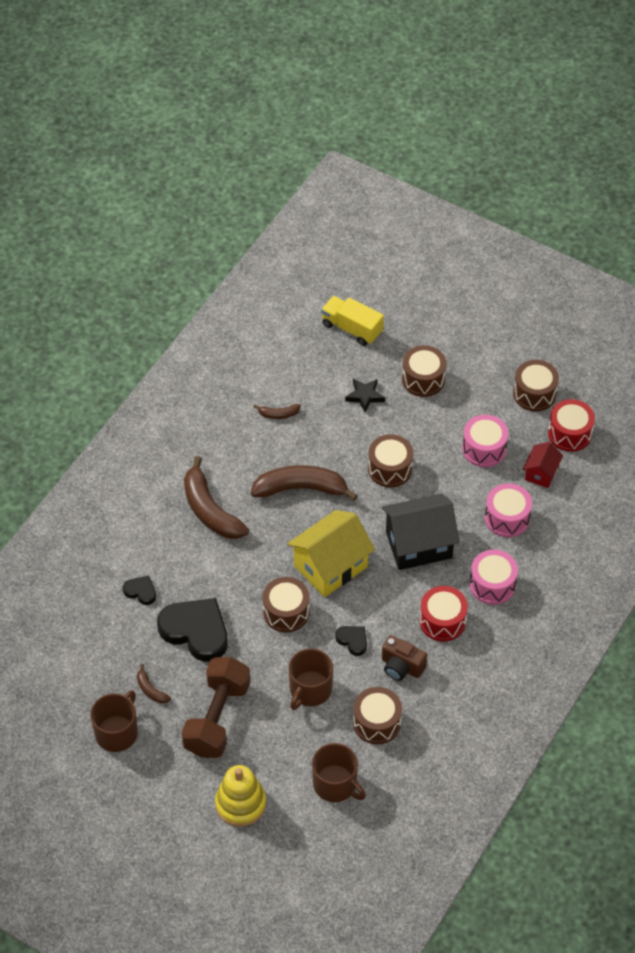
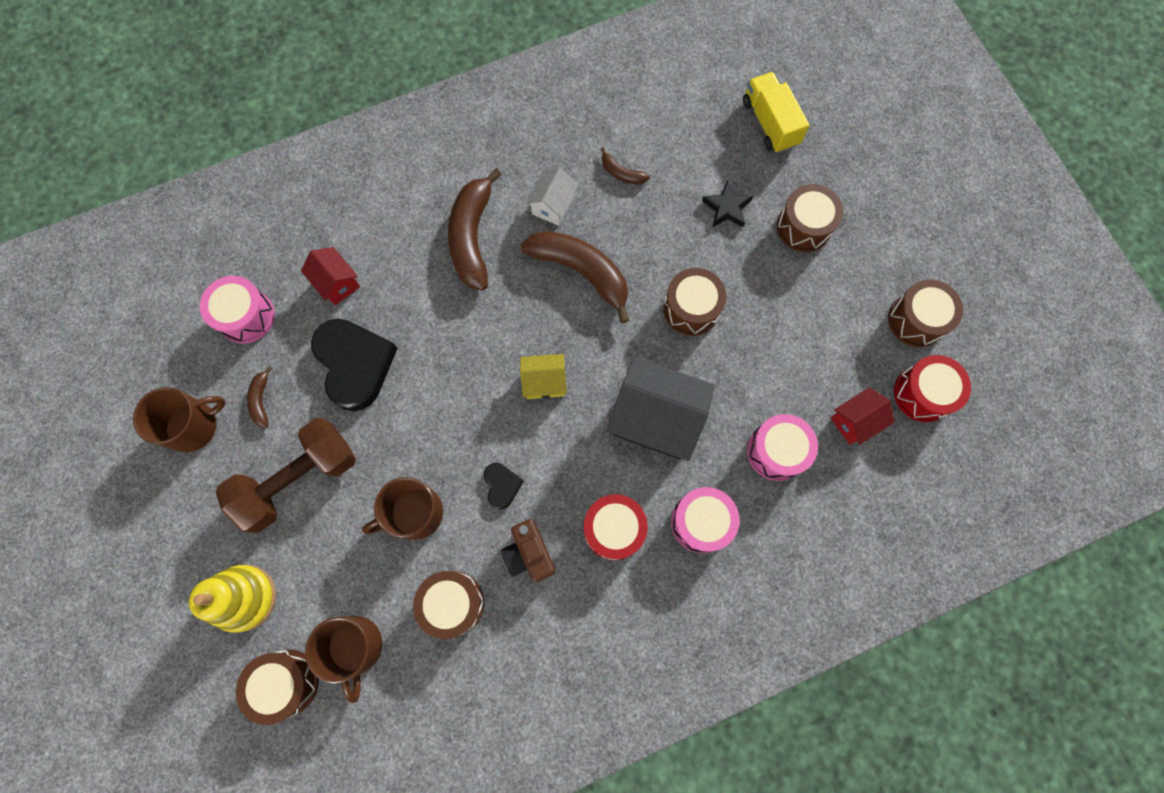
camera: 35 degrees right, 20 degrees up
(141, 591) = (337, 283): black heart -> red house
(248, 460) = (553, 205): none -> white house
(286, 612) = (459, 404): brown drum -> brown drum (286, 683)
(330, 566) = (544, 382): yellow house -> yellow house, size x0.53
(484, 449) = (811, 350): pink drum -> pink drum (246, 316)

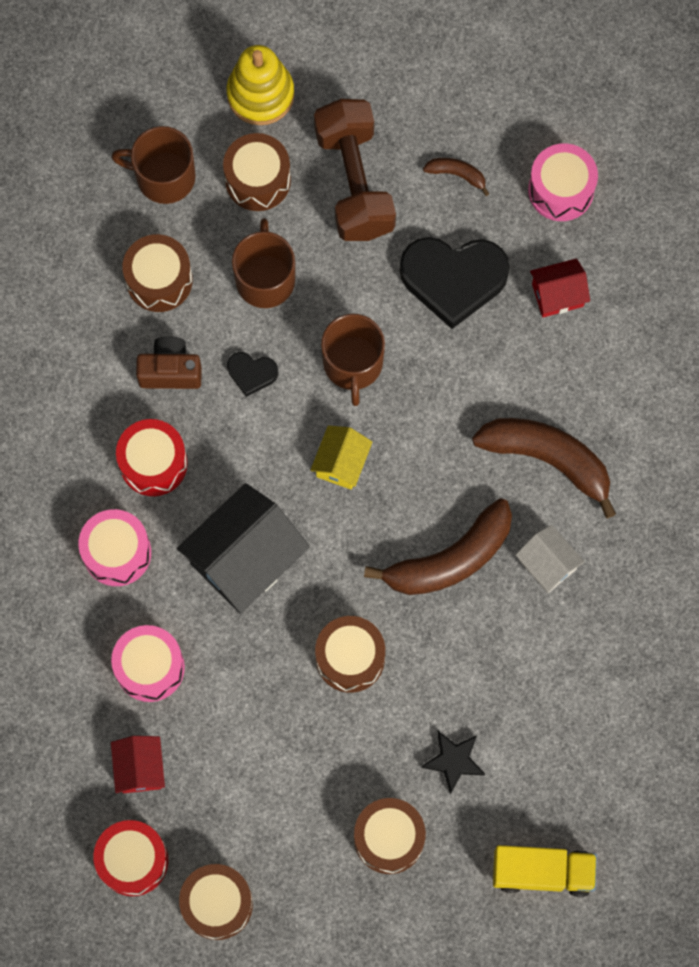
camera: 115 degrees right, 0 degrees up
(193, 426) = (460, 101): brown mug -> brown mug (353, 364)
(286, 683) = (162, 106): brown drum -> brown drum (258, 180)
(621, 173) = (554, 662): brown banana -> none

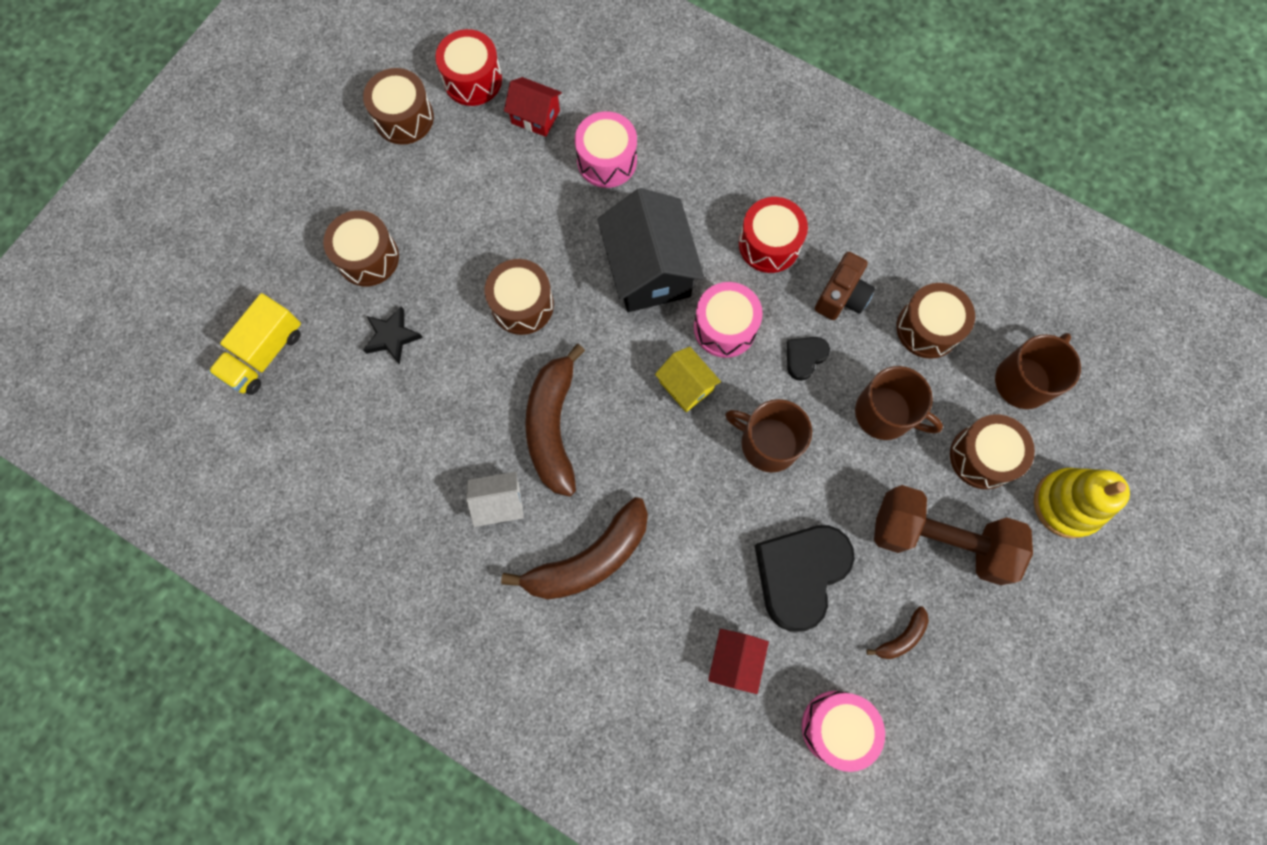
camera: 120 degrees right, 0 degrees up
(117, 552) = (711, 182): pink drum -> pink drum (725, 327)

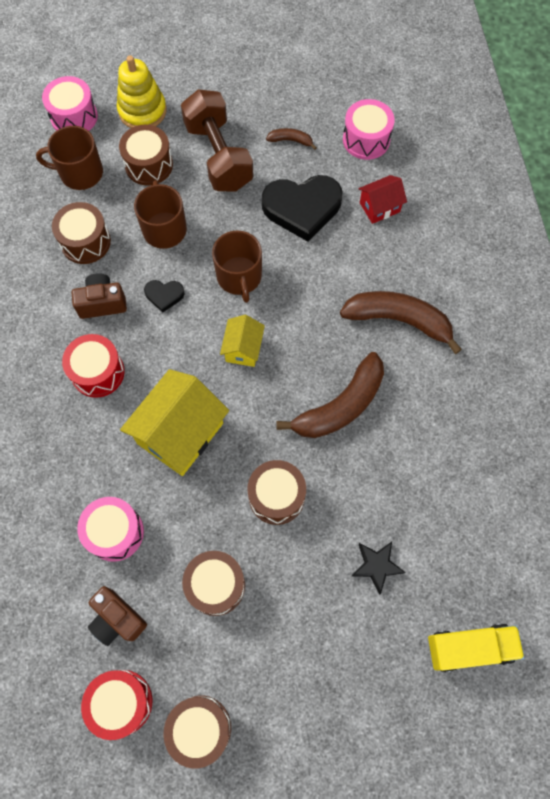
camera: 130 degrees left, 5 degrees down
(368, 257) = (336, 642): brown drum -> brown drum (215, 585)
(499, 503) = (416, 397): white house -> none
(535, 117) = (117, 619): red house -> brown camera
(649, 270) = (180, 433): black house -> yellow house
(725, 327) = (183, 355): pink drum -> pink drum (74, 117)

